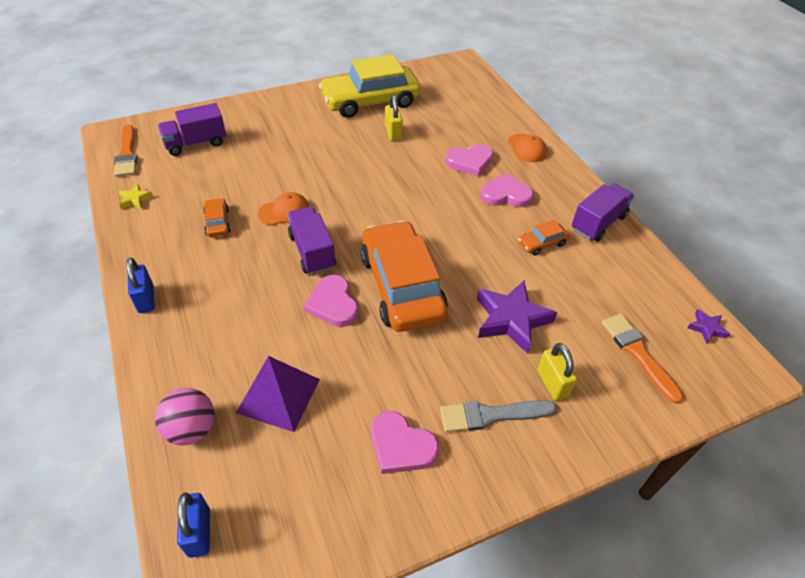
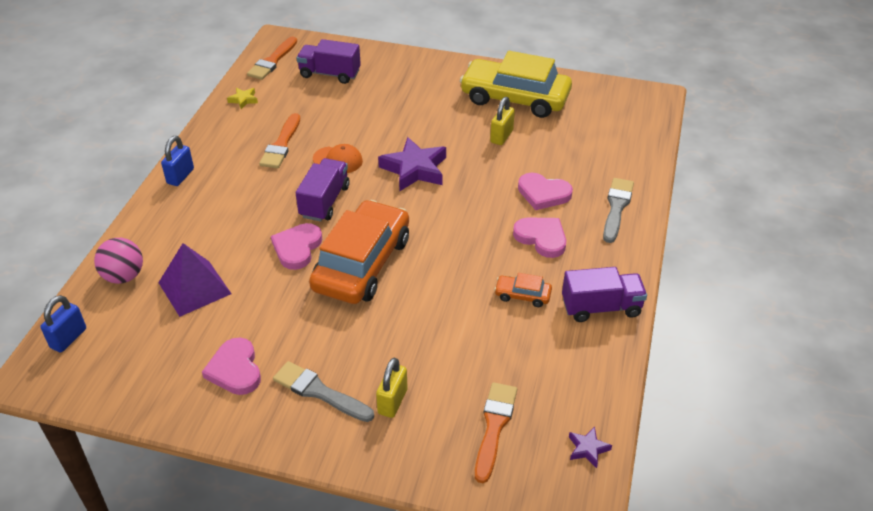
camera: 40 degrees right, 5 degrees down
(217, 222) = (281, 145): orange car -> orange brush
(511, 320) = (418, 337): purple star -> purple star (414, 169)
(527, 148) = (616, 207): orange cap -> grey brush

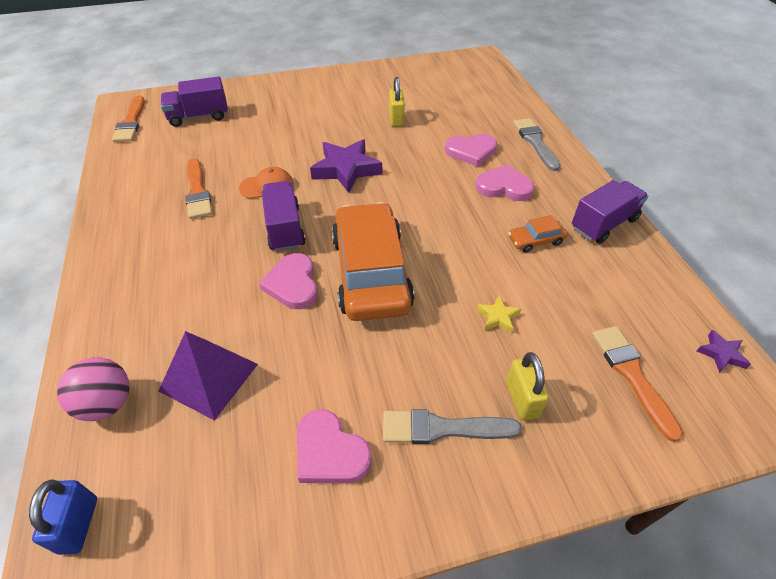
camera: 30 degrees left, 5 degrees up
(180, 176) = (104, 261): blue padlock -> none
(243, 100) = (125, 164): yellow star -> yellow star (498, 317)
(515, 98) = (380, 88): yellow car -> none

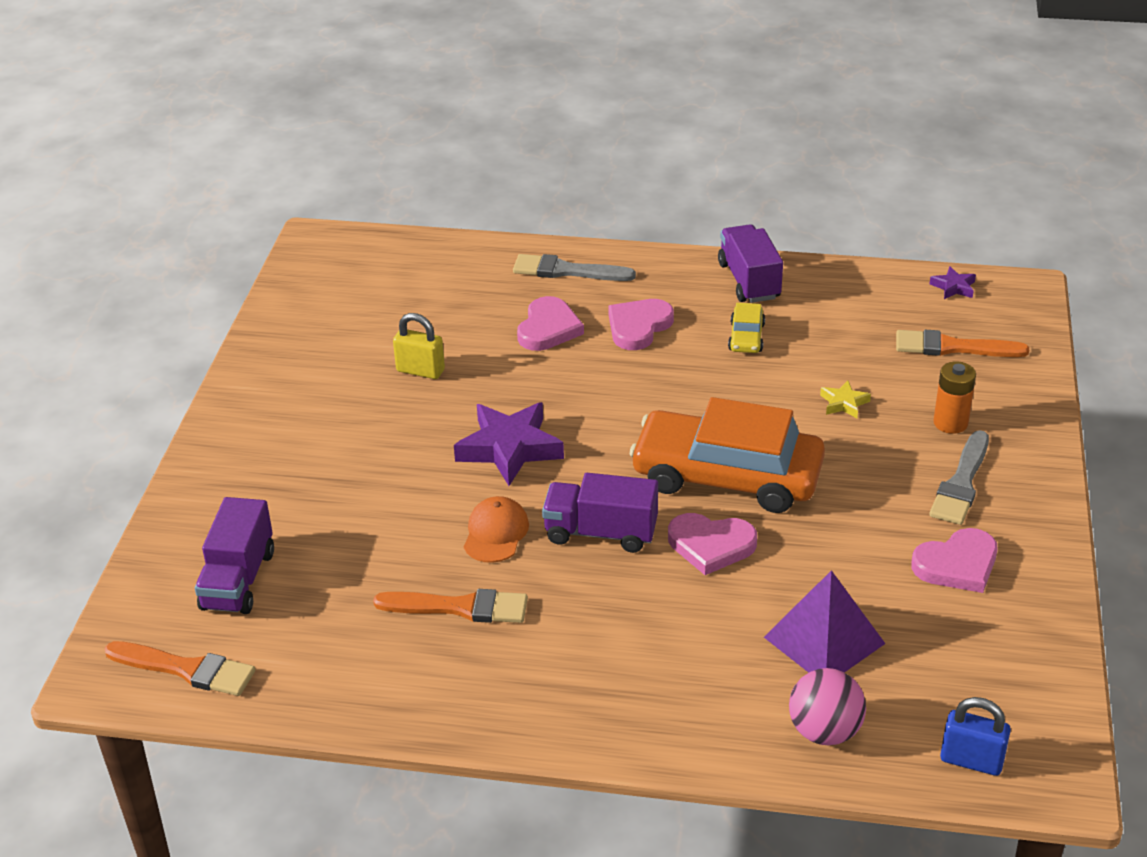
camera: 65 degrees left, 10 degrees down
(521, 399) = (950, 423): yellow padlock -> orange battery
(535, 240) = (746, 337): orange car -> yellow car

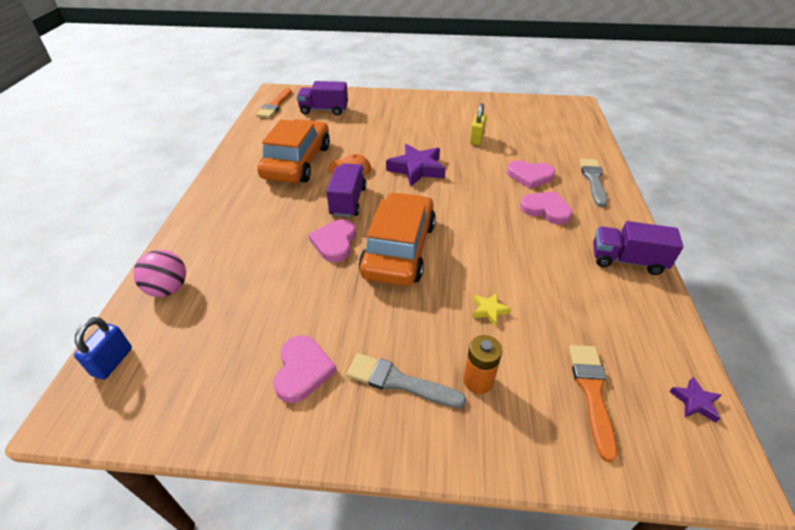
camera: 85 degrees right, 5 degrees up
(460, 607) = (297, 162): orange brush -> orange car
(746, 337) = (554, 258): yellow car -> none
(749, 281) = (627, 260): purple truck -> purple truck turned 150 degrees counterclockwise
(824, 640) = (243, 291): purple pyramid -> none
(957, 565) = (303, 370): pink heart -> pink heart turned 150 degrees counterclockwise

